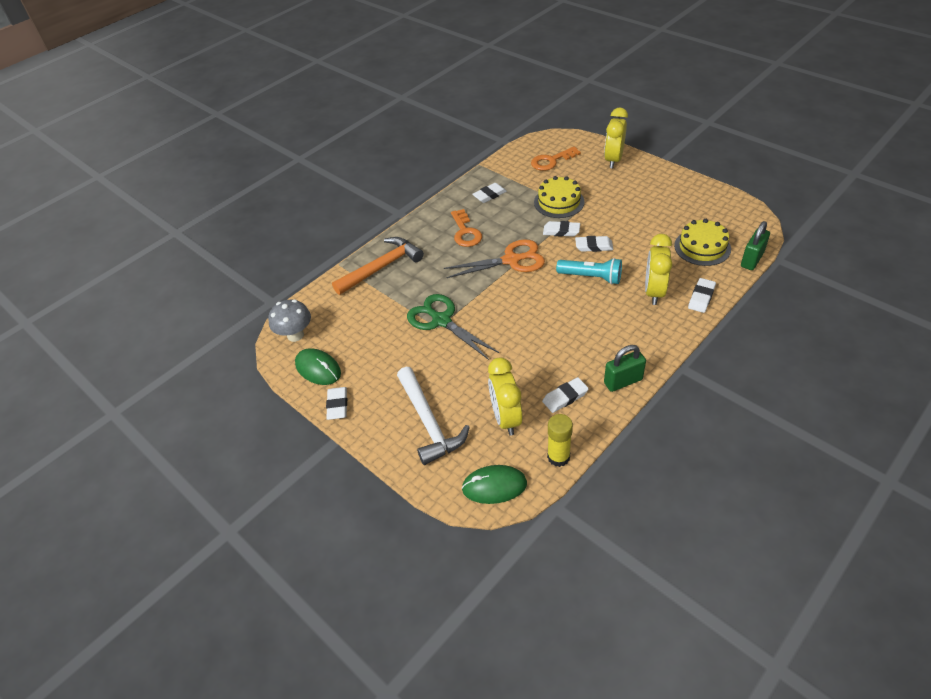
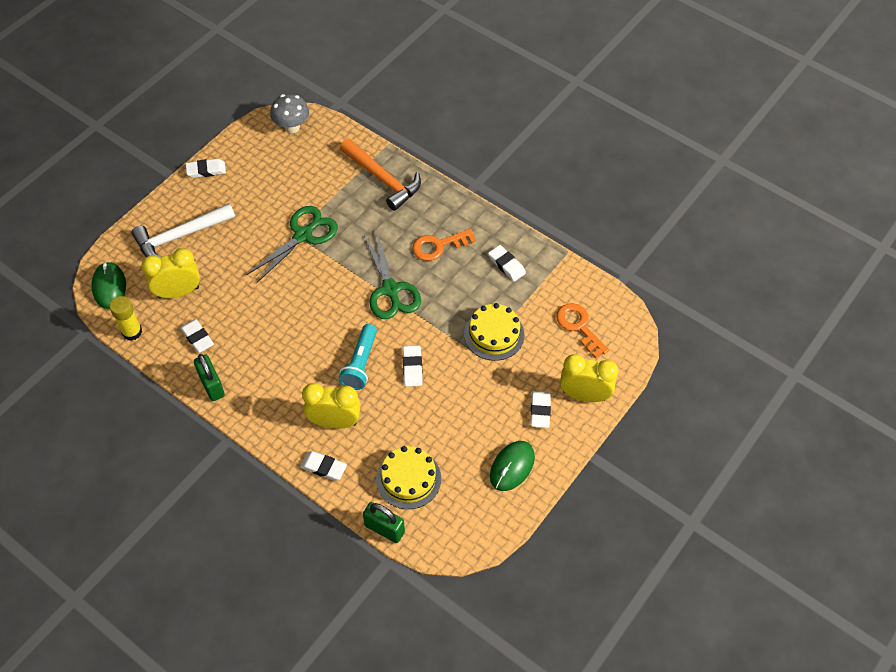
camera: 80 degrees right, 10 degrees up
(318, 369) = (249, 150): green mouse -> green mouse (512, 467)
(511, 260) = (390, 290): orange scissors -> green scissors
(561, 231) = (439, 336): white eraser -> white eraser (540, 411)

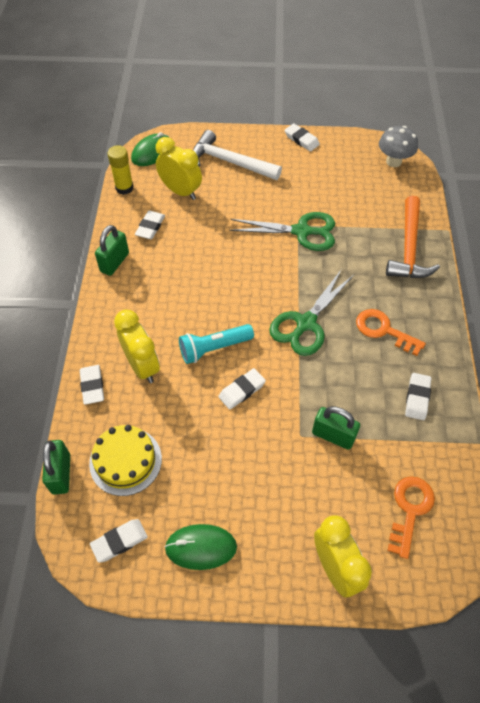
camera: 55 degrees right, 0 degrees up
(494, 334) = (333, 436): yellow cake -> green padlock
(540, 411) = (283, 534): white eraser -> white eraser (119, 541)

